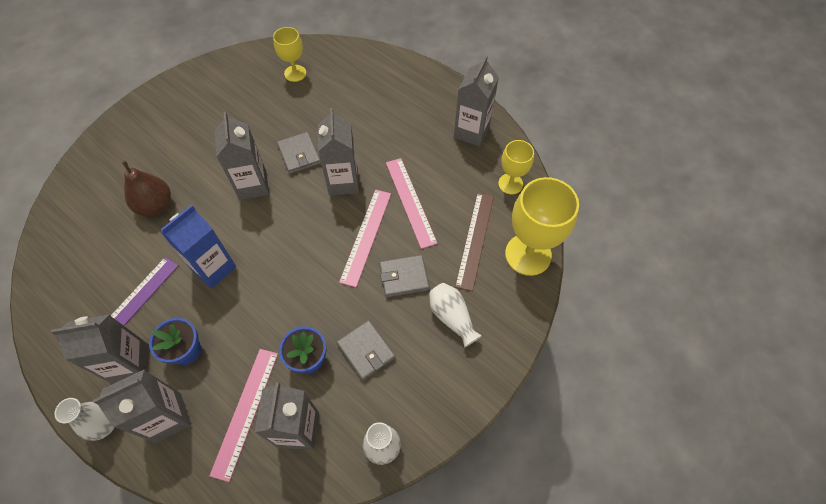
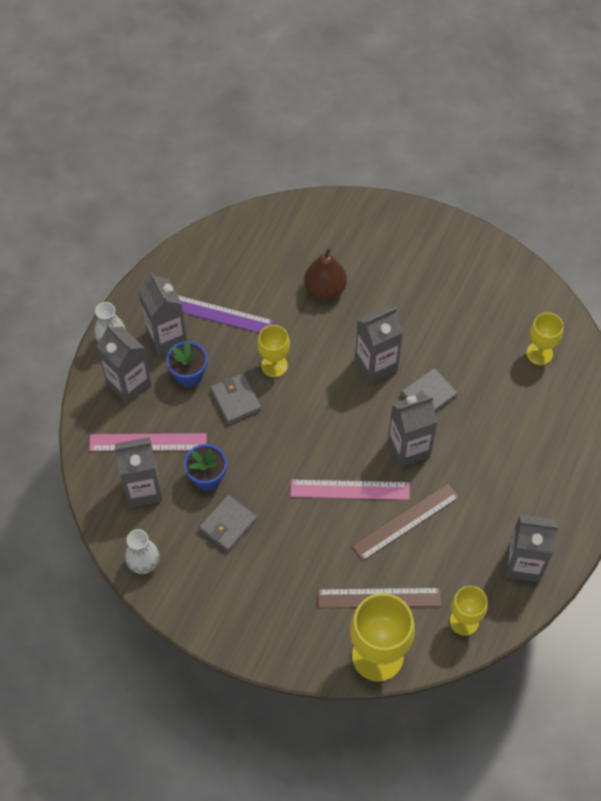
camera: 75 degrees right, 0 degrees up
(214, 268) = (274, 365): blue carton -> yellow goblet
(404, 277) = (314, 538): grey wallet -> grey wallet (236, 400)
(410, 201) = (406, 521): pink ruler -> brown ruler
(452, 317) = (283, 594): white vase -> none

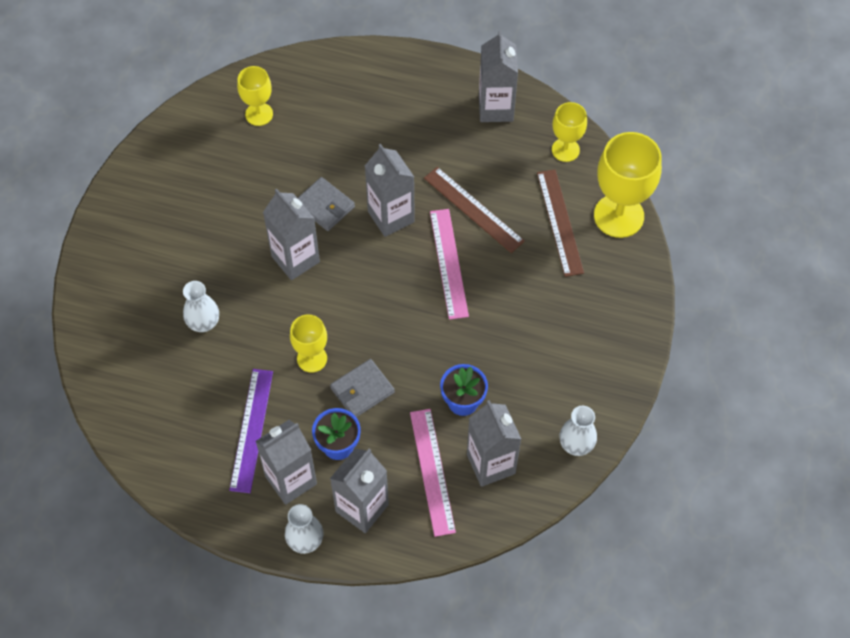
camera: 100 degrees left, 0 degrees up
(228, 524) = (513, 370): grey wallet -> none
(325, 289) = (203, 323): brown pear -> white vase

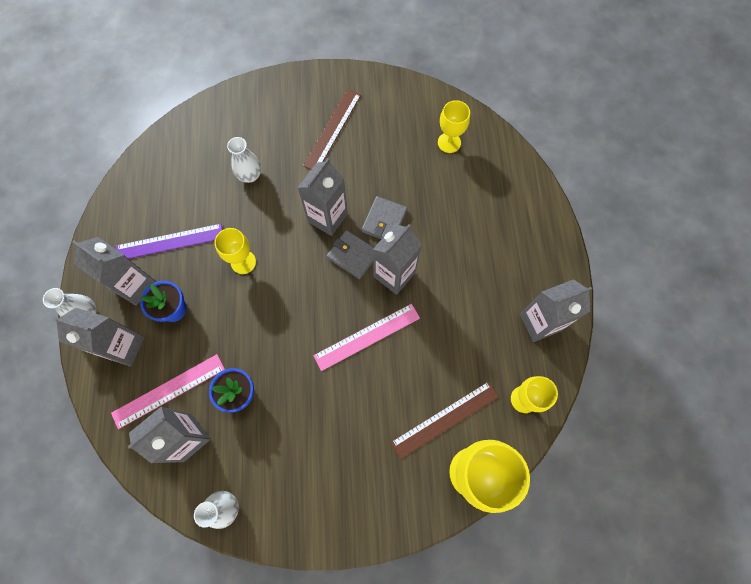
camera: 70 degrees right, 10 degrees up
(362, 390) = (226, 310): grey wallet -> grey wallet (353, 255)
(473, 209) = (428, 339): brown ruler -> brown ruler (332, 130)

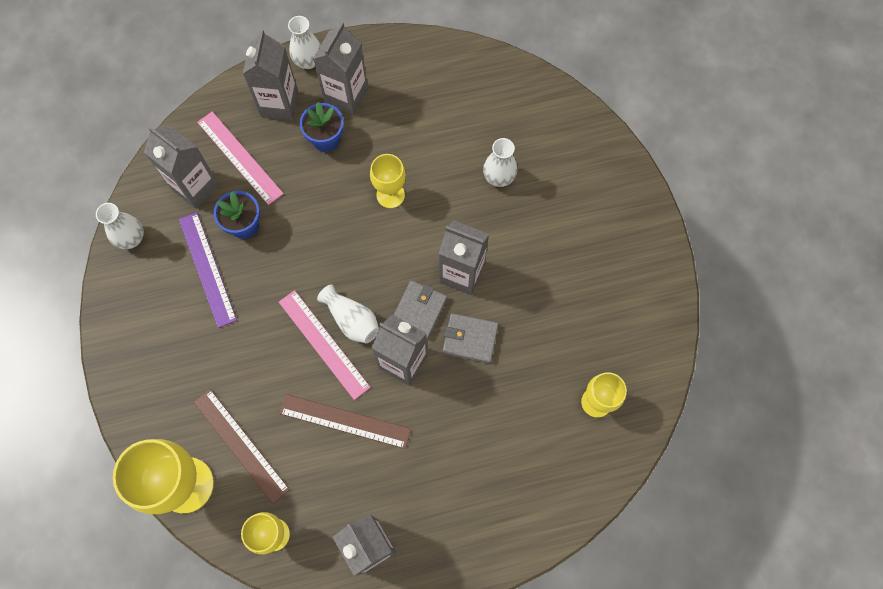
camera: 80 degrees right, 0 degrees up
(170, 242) = (401, 116): purple ruler -> purple ruler (207, 269)
(332, 130) = (581, 256): brown ruler -> brown ruler (345, 421)
(350, 310) = (351, 320): none -> white vase

